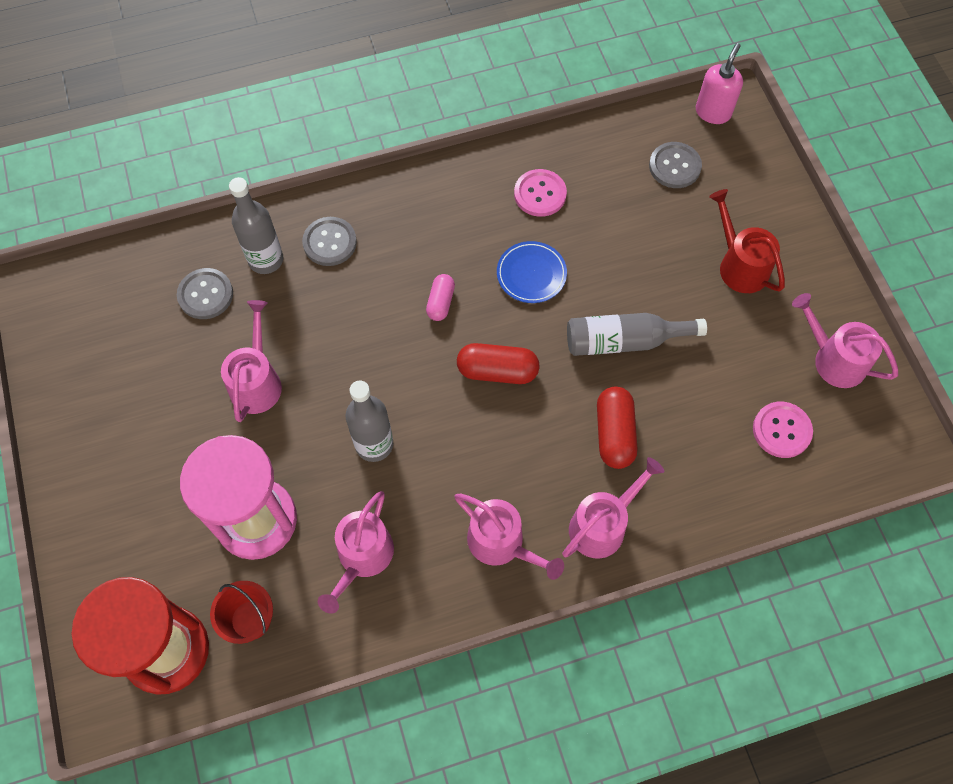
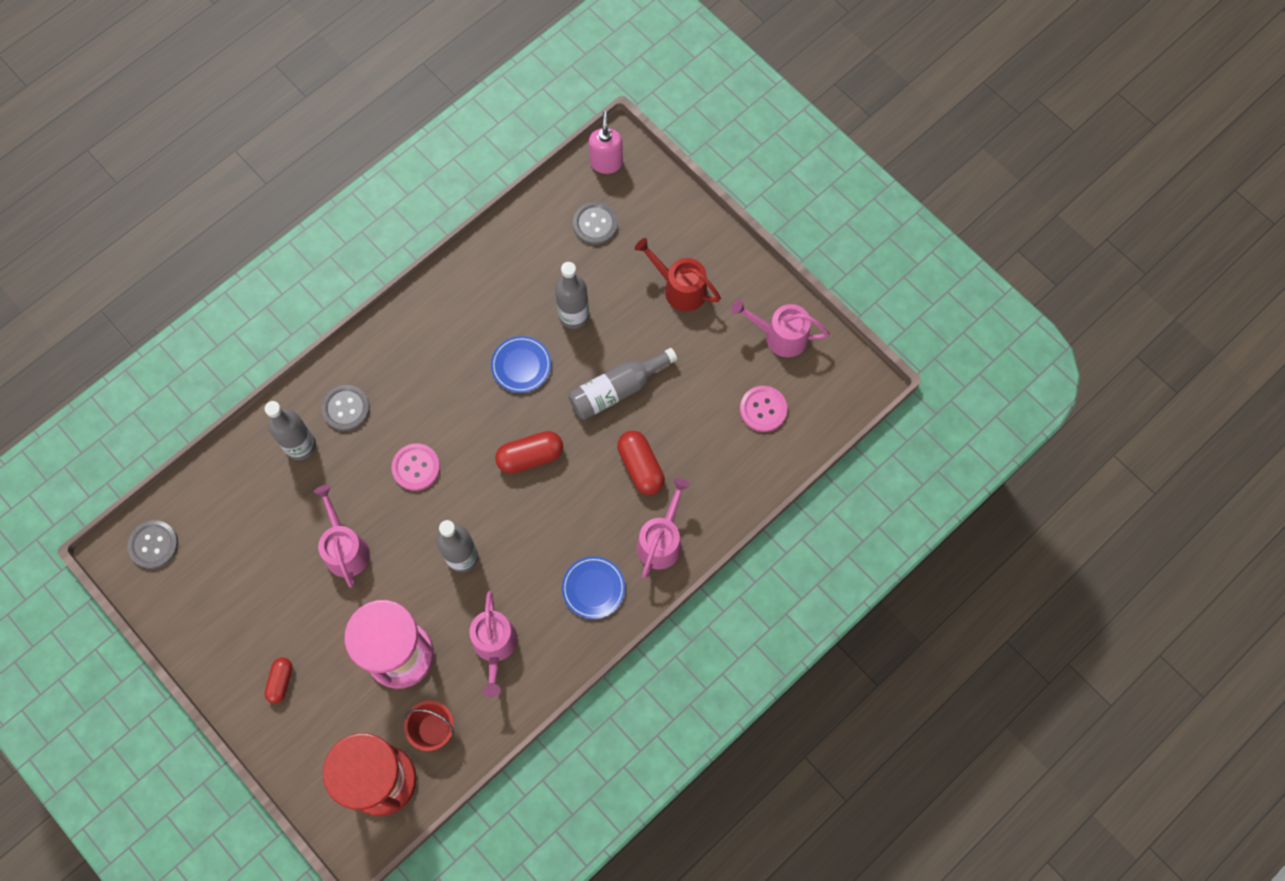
camera: 25 degrees left, 5 degrees up
(119, 490) = (281, 681): none -> red capsule
(205, 295) = (266, 496): grey button -> grey button (153, 545)
(440, 302) = (460, 420): pink capsule -> none
(501, 543) = (593, 588): pink watering can -> blue plate
(540, 194) = (497, 294): pink button -> pink button (416, 467)
(611, 247) = (574, 315): none -> grey bottle

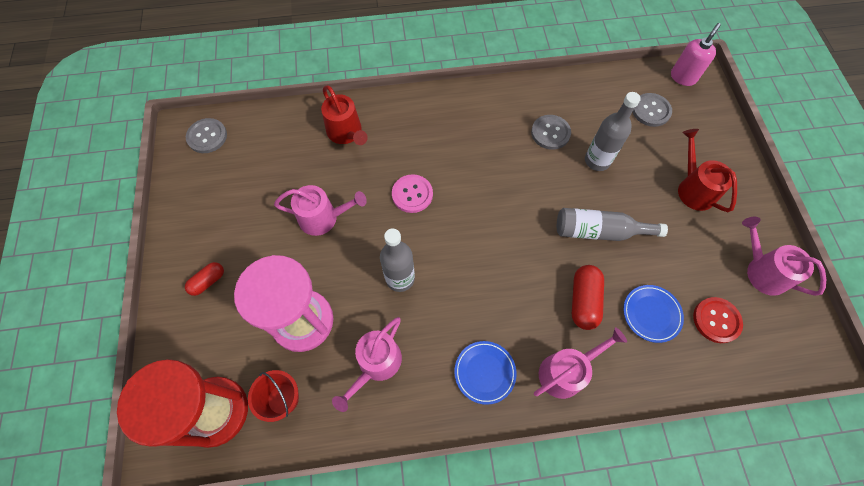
camera: 35 degrees right, 5 degrees down
(300, 446) = (346, 133): grey bottle -> red watering can
(345, 548) = (323, 218): pink watering can -> pink watering can turned 75 degrees clockwise
(346, 408) = (393, 128): grey button -> grey button (550, 133)
(521, 365) = (535, 171): blue plate -> blue plate (651, 314)
(530, 456) = (500, 238): red capsule -> none
(763, 409) = (716, 320): pink button -> red button

